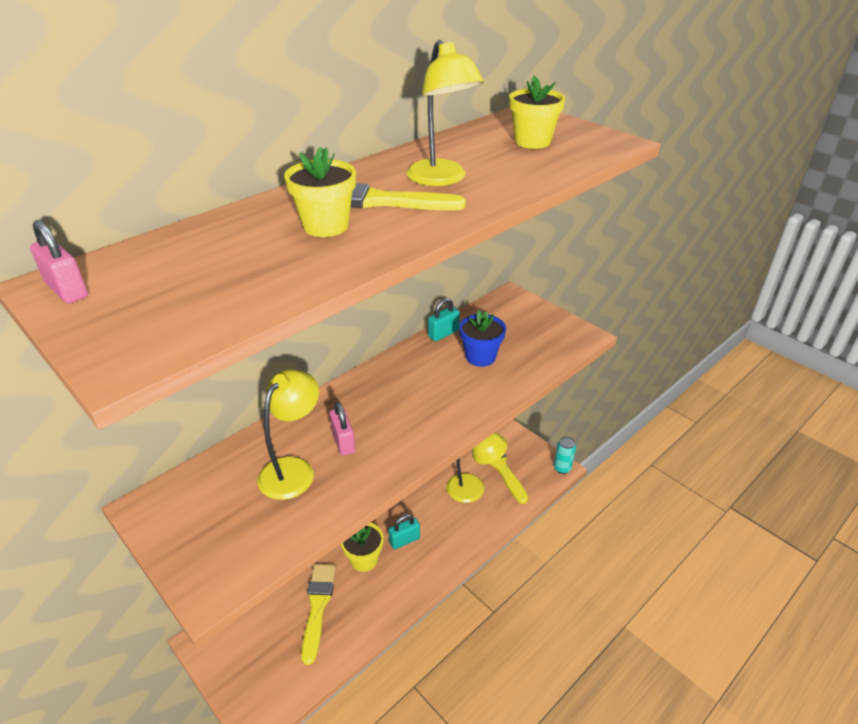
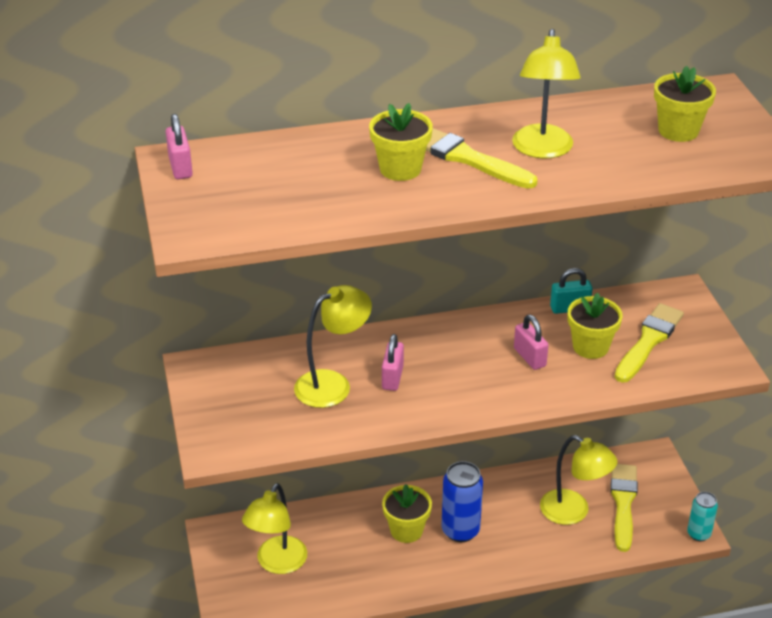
camera: 30 degrees right, 0 degrees up
(273, 641) = (277, 563): none -> yellow lamp
(318, 607) = (335, 553): yellow brush -> yellow brush (649, 341)
(404, 540) = (460, 530): turquoise padlock -> blue can
(442, 381) = (529, 357): none -> pink padlock
(480, 357) = (590, 347): blue flower pot -> yellow flower pot

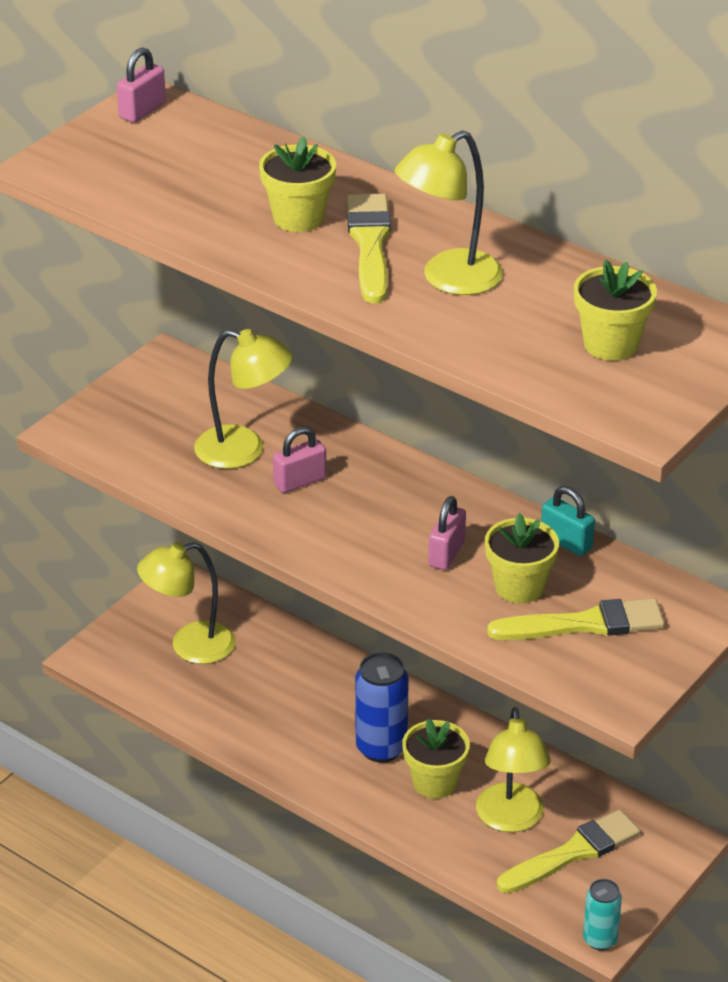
camera: 50 degrees right, 0 degrees up
(406, 530) = (335, 708): yellow flower pot -> yellow flower pot (435, 782)

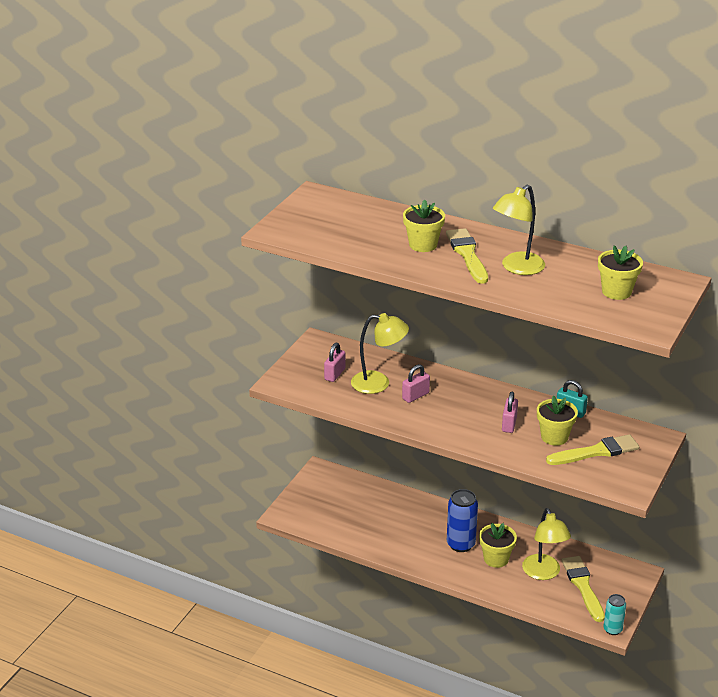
camera: 10 degrees left, 5 degrees down
(142, 110) = (313, 199): pink padlock -> pink padlock (335, 374)
(190, 646) = (337, 503): yellow lamp -> none
(573, 852) = (583, 586): yellow brush -> yellow brush turned 60 degrees counterclockwise

